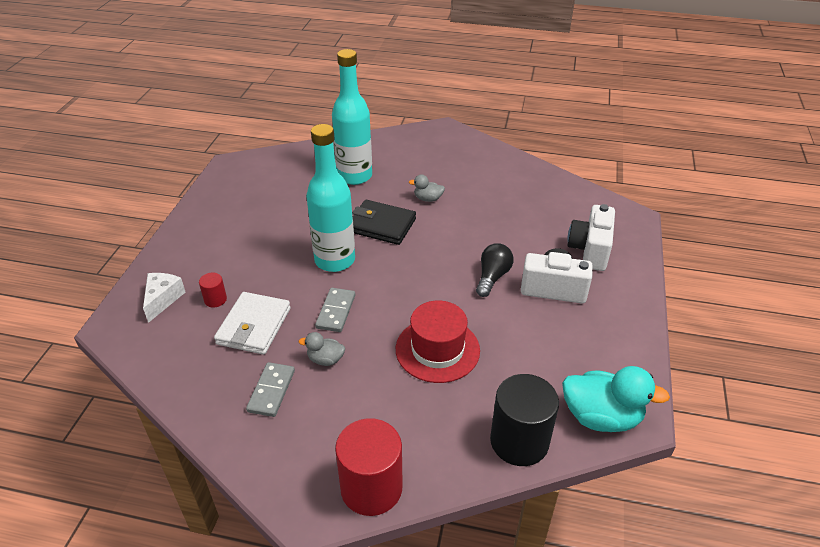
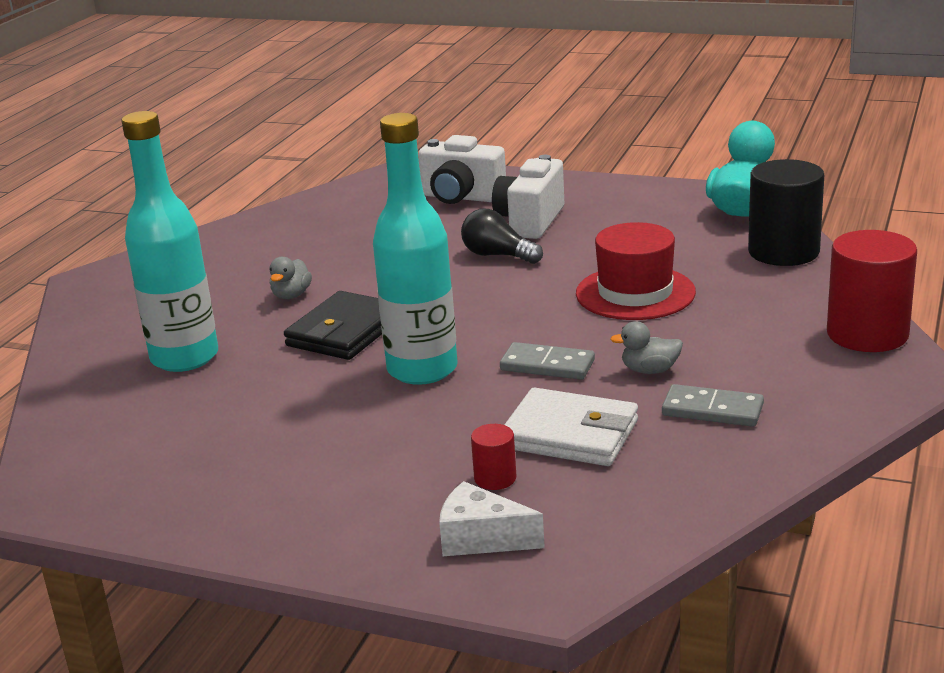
camera: 80 degrees left, 15 degrees down
(325, 359) = (649, 370): grey duck -> grey duck turned 75 degrees clockwise

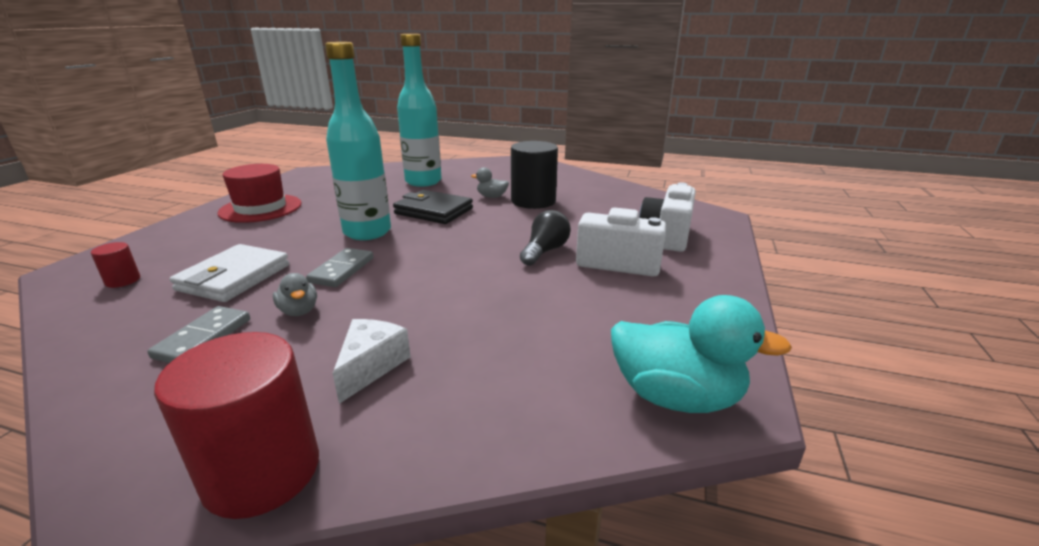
camera: 85 degrees right, 0 degrees up
(481, 538) = (150, 252): white cheese -> white cheese (371, 366)
(495, 478) = (209, 255): red cylinder -> red cylinder (123, 280)
(635, 293) = (452, 309): red hat -> red hat (261, 208)
(649, 370) = (299, 311): grey duck -> grey duck turned 150 degrees clockwise
(783, 252) = (537, 420): black cylinder -> black cylinder (533, 201)

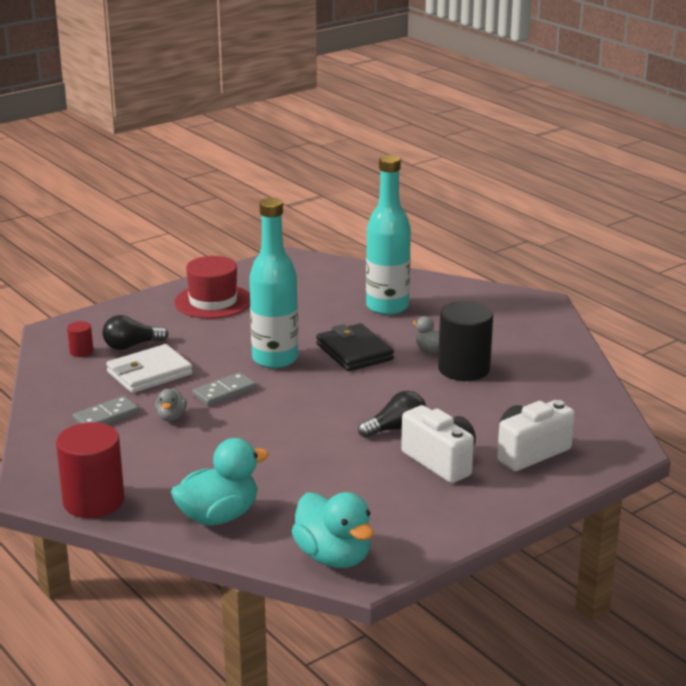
camera: 35 degrees right, 0 degrees up
(192, 259) = (132, 346): none -> black light bulb
(371, 366) = (183, 470): white cheese -> none
(480, 408) = (218, 516): none -> turquoise duck

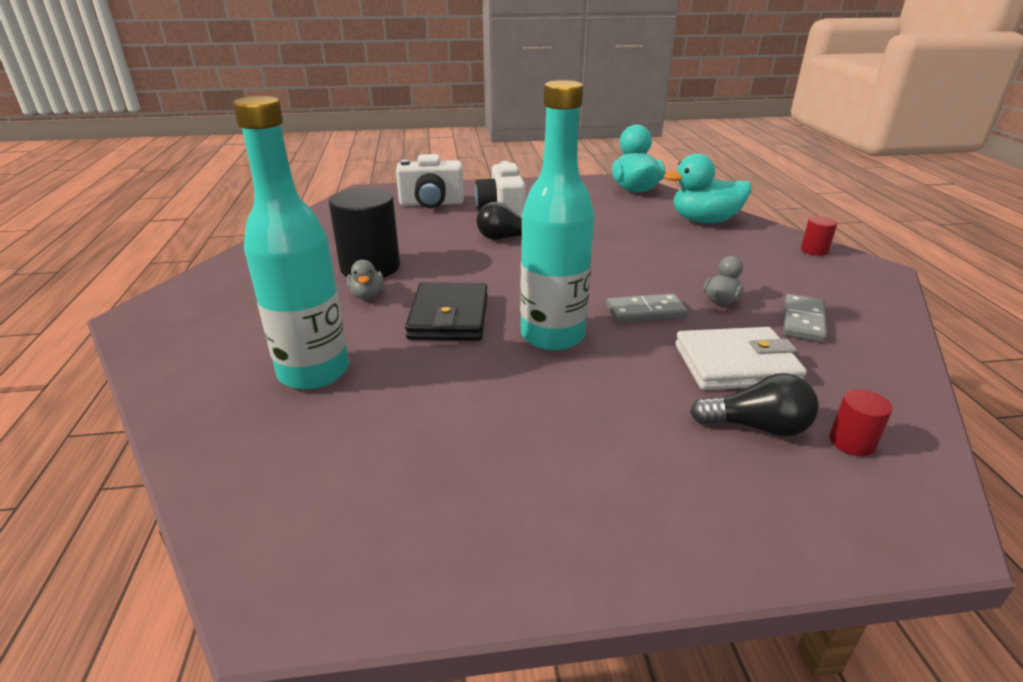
camera: 150 degrees left, 5 degrees up
(93, 501) = (814, 250): red cylinder -> red cylinder, size x0.46
(106, 416) = (803, 321): grey domino -> grey domino turned 60 degrees counterclockwise
(213, 301) = (564, 493): red hat -> none

